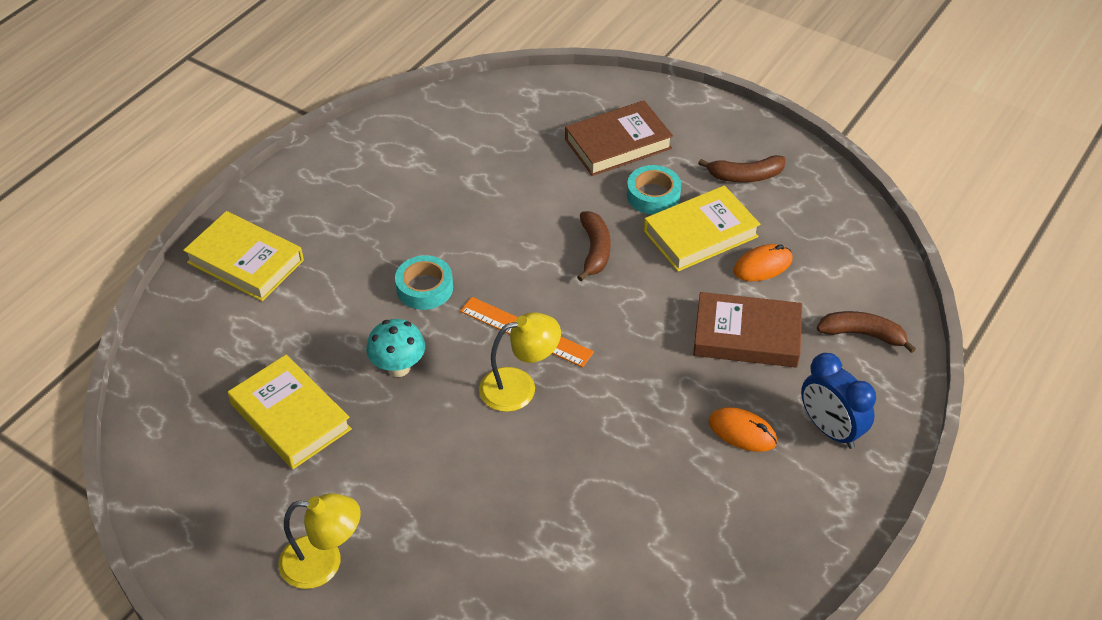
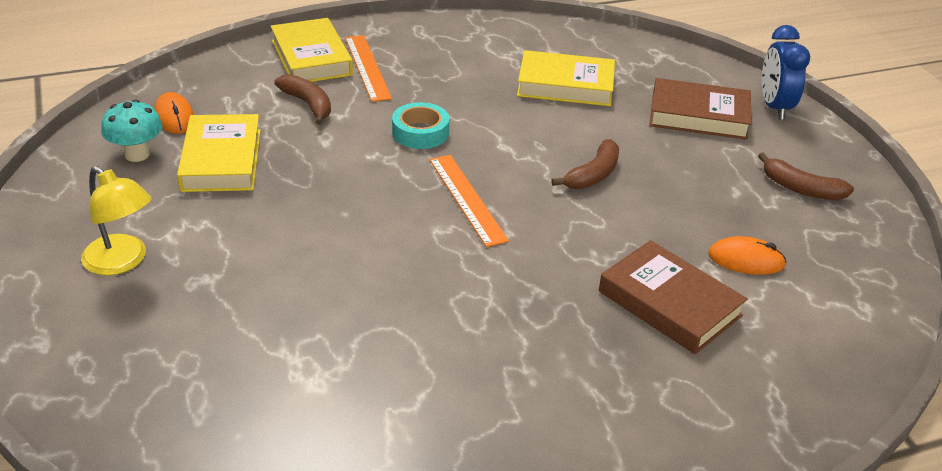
camera: 35 degrees right, 10 degrees down
(307, 244) = (367, 67): none -> orange ruler
(398, 367) = (337, 170): turquoise mushroom -> turquoise mushroom (137, 154)
(519, 386) = (416, 232): yellow lamp -> none
(653, 195) = (692, 163): turquoise tape -> none
(700, 234) = (707, 209): yellow book -> yellow book (565, 85)
(742, 432) = (580, 374): orange mouse -> orange mouse (174, 117)
(830, 429) = (675, 424): blue clock -> blue clock (774, 107)
(862, 334) = (798, 366): brown banana -> brown banana (308, 104)

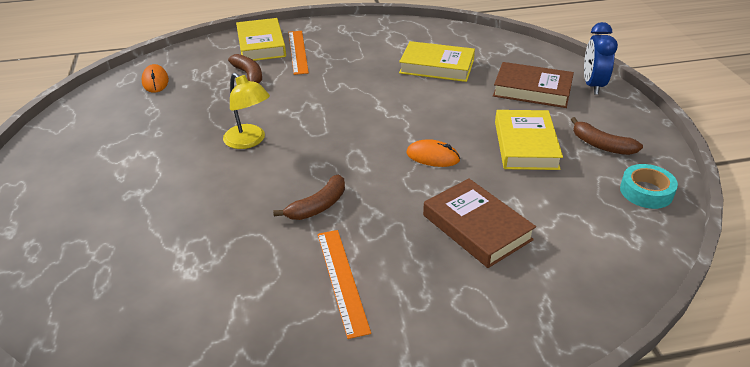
camera: 10 degrees right, 0 degrees up
(122, 262) = (85, 177): yellow lamp -> yellow lamp (249, 141)
(137, 154) = (121, 105): turquoise mushroom -> none
(222, 160) = (177, 111): yellow book -> yellow book (526, 145)
(420, 132) = (322, 96): turquoise tape -> turquoise tape (646, 192)
(467, 199) = (342, 143): orange ruler -> orange ruler (342, 280)
(593, 175) = (441, 129): brown banana -> brown banana (318, 206)
(746, 260) = (545, 197): orange mouse -> orange mouse (432, 157)

